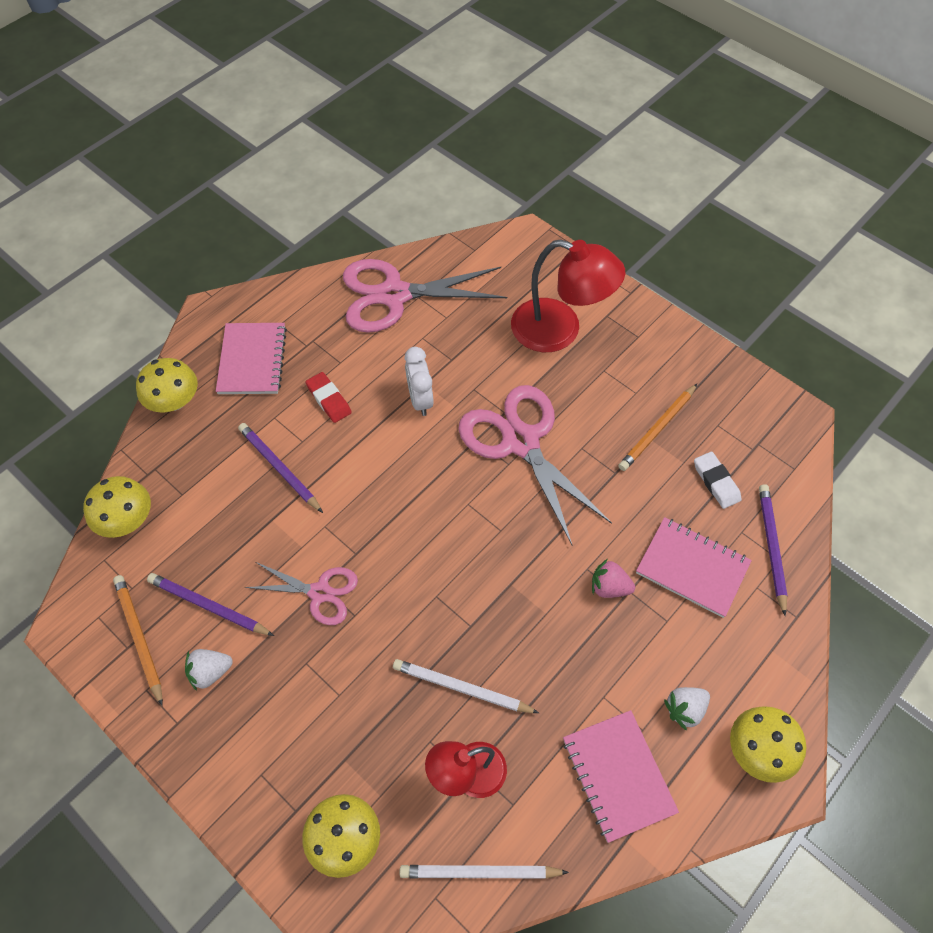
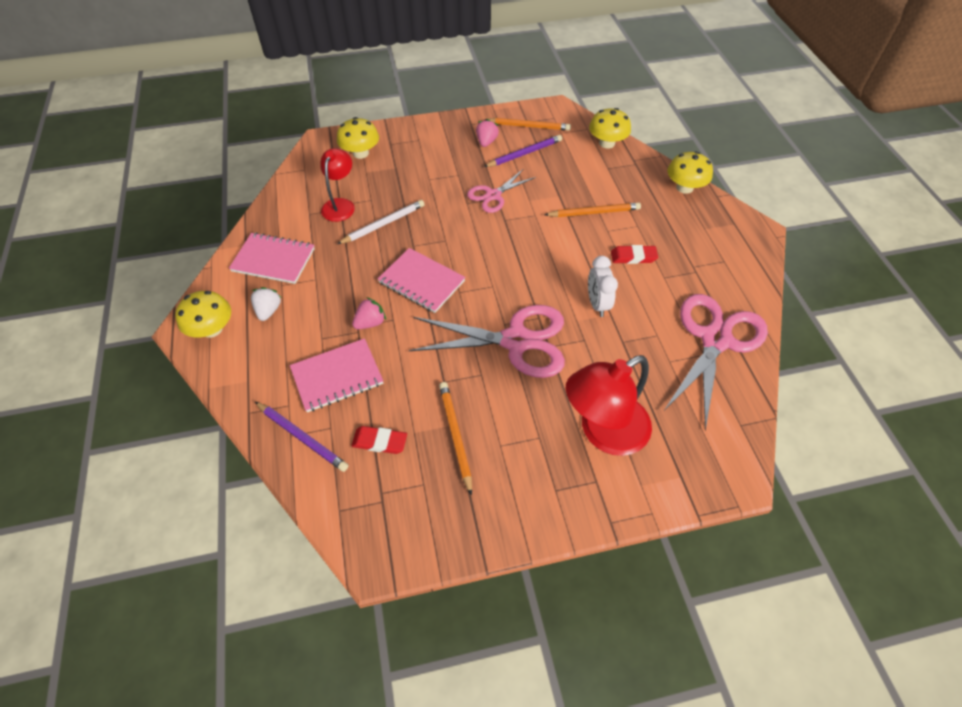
camera: 125 degrees right, 5 degrees down
(210, 672) = (486, 142): white strawberry -> pink strawberry
(252, 360) = (696, 234): pink notebook -> pink notebook (421, 282)
(279, 468) = (594, 212): purple pencil -> orange pencil
(420, 400) = (597, 304): white clock -> white clock turned 120 degrees counterclockwise
(480, 872) = (296, 187): white pencil -> none
(716, 482) = (379, 442): white eraser -> red eraser

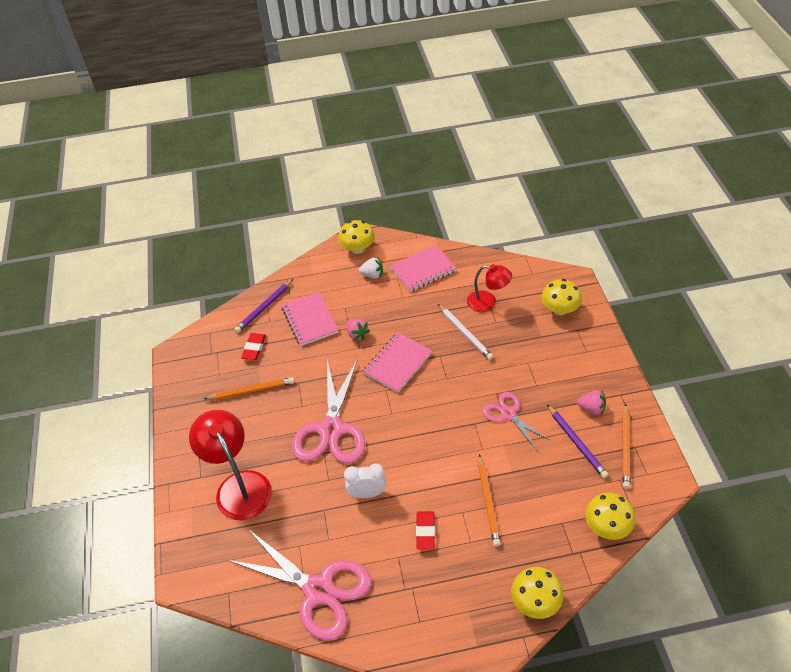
camera: 95 degrees right, 5 degrees down
(273, 260) = (423, 270): pink notebook -> pink notebook turned 45 degrees clockwise

